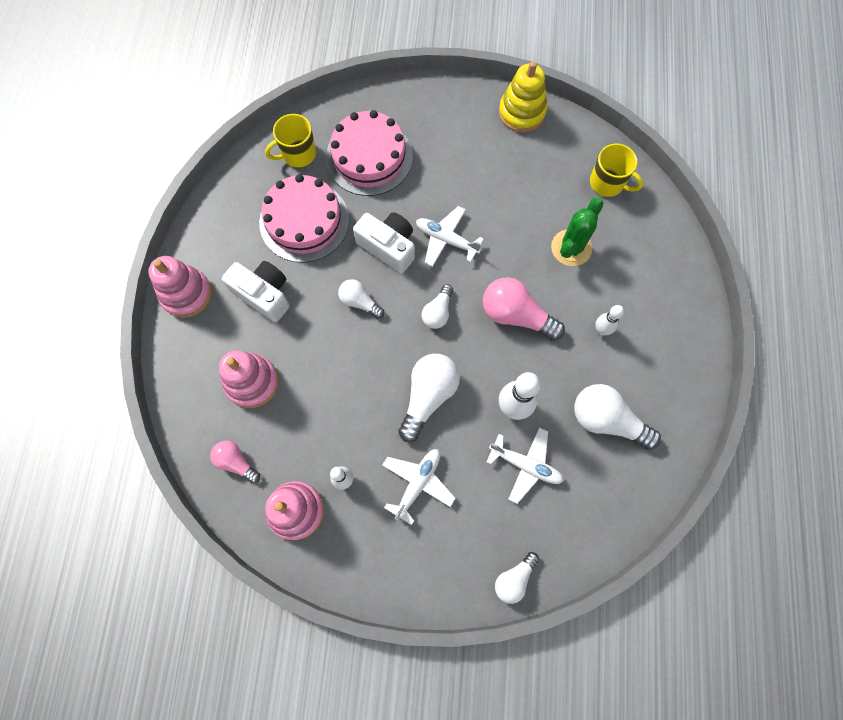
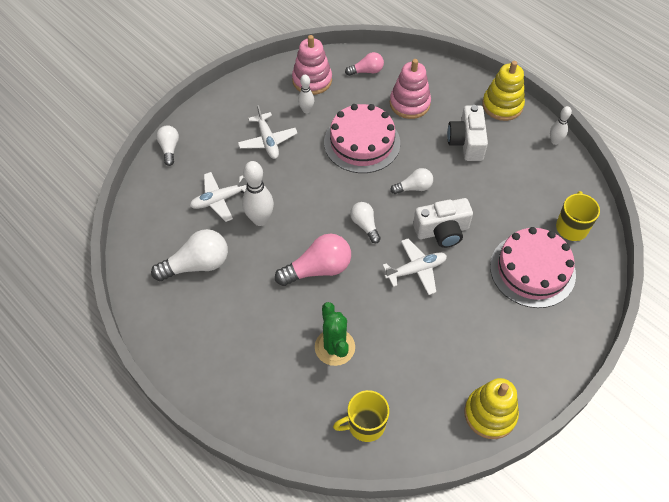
camera: 130 degrees right, 15 degrees down
(186, 294) = (502, 105): pink stacking toy -> yellow stacking toy
(264, 294) = (466, 142): white camera -> white camera turned 105 degrees clockwise
(304, 221) = (506, 196): pink cake -> pink cake (362, 142)
(428, 396) = (313, 181): white light bulb -> none
(601, 330) = (255, 313): white bowling pin -> white bowling pin (554, 141)

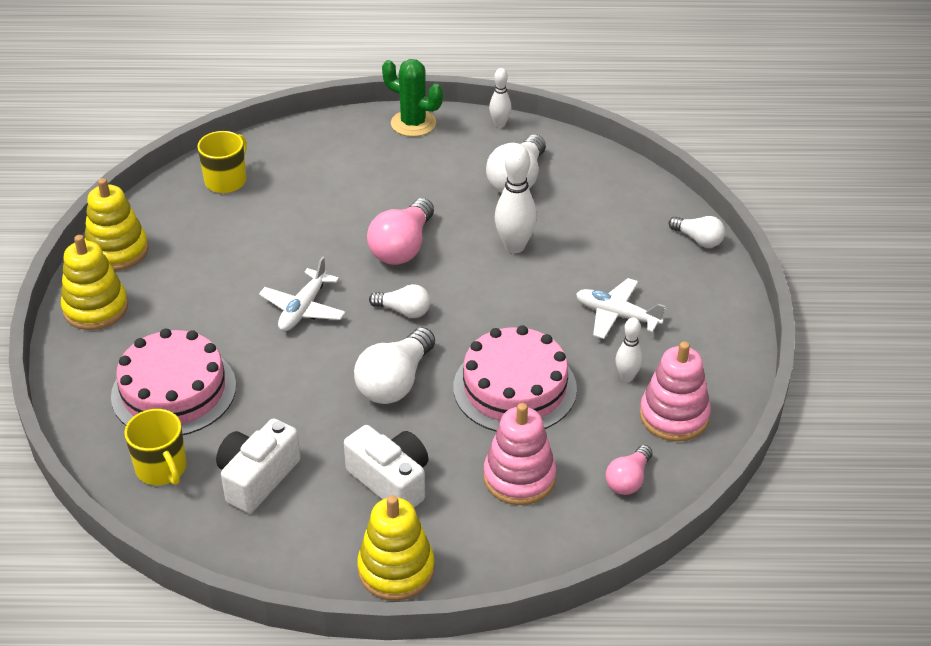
camera: 135 degrees right, 15 degrees down
(220, 199) = (578, 235): white plane -> none
(335, 347) = (313, 207): green cactus -> green cactus (413, 123)
(413, 187) = (395, 382): white light bulb -> white light bulb, size x1.70
(442, 231) = (314, 361): white camera -> white camera (257, 478)
(537, 370) = (95, 308): none -> yellow stacking toy
(554, 141) = (274, 569): white bowling pin -> white bowling pin (500, 124)

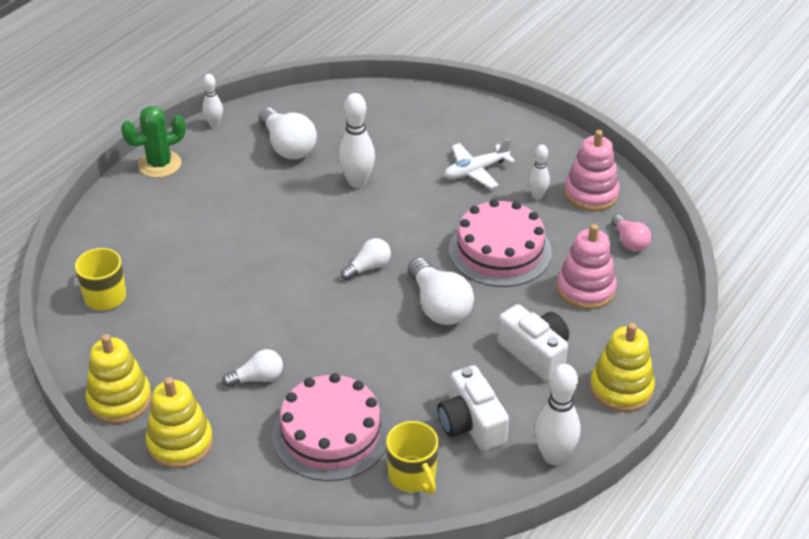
camera: 55 degrees left, 0 degrees up
(162, 469) = (413, 476): yellow mug -> yellow mug turned 60 degrees clockwise
(260, 558) = (554, 456): none -> white bowling pin
(303, 309) = (311, 319): white plane -> none
(391, 481) = (535, 353): white camera -> white camera turned 60 degrees clockwise
(402, 247) = (298, 236): pink light bulb -> none
(698, 240) = (439, 100): white light bulb -> white light bulb (257, 378)

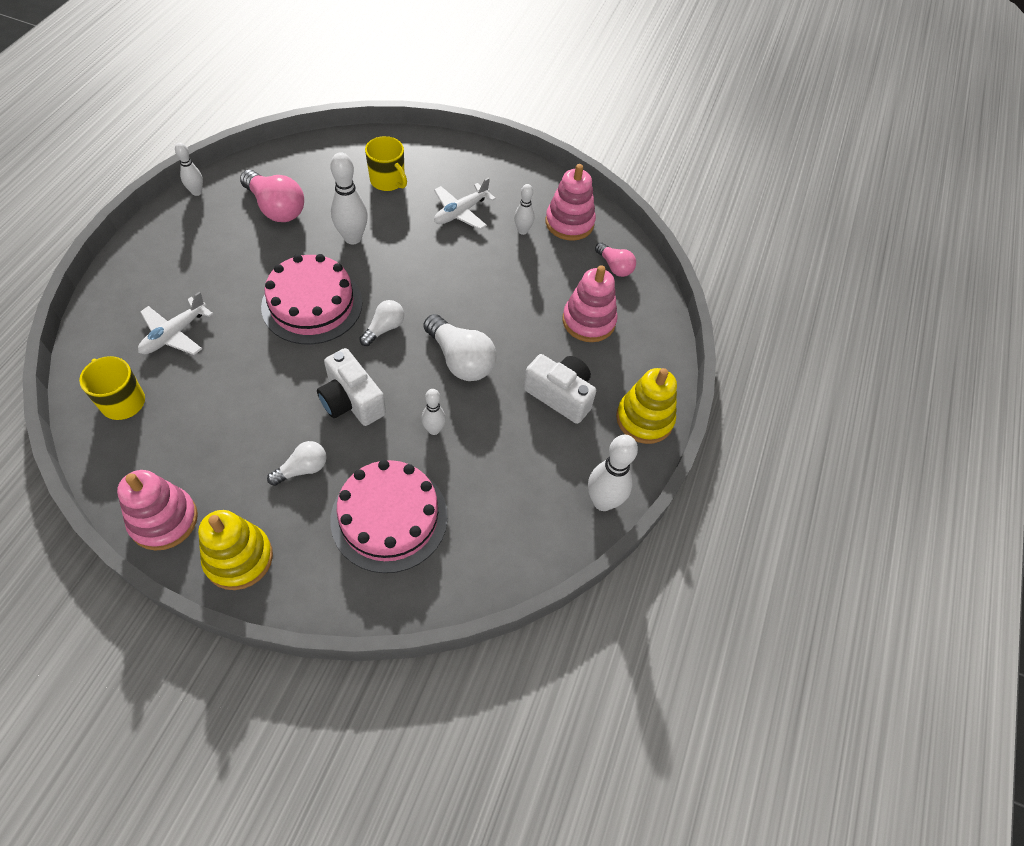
camera: 20 degrees left, 15 degrees up
(120, 400) = (164, 520): yellow stacking toy -> pink stacking toy
(159, 164) = (149, 244): green cactus -> none
(165, 245) = (174, 334): none -> white plane
(287, 146) = (276, 208): white light bulb -> pink light bulb
(395, 364) = (434, 430): none -> white bowling pin
(413, 476) = (479, 549): yellow mug -> yellow mug (388, 181)
(471, 424) = (520, 481): white camera -> white camera (351, 401)
(500, 251) = (502, 292): pink cake -> pink cake (312, 304)

